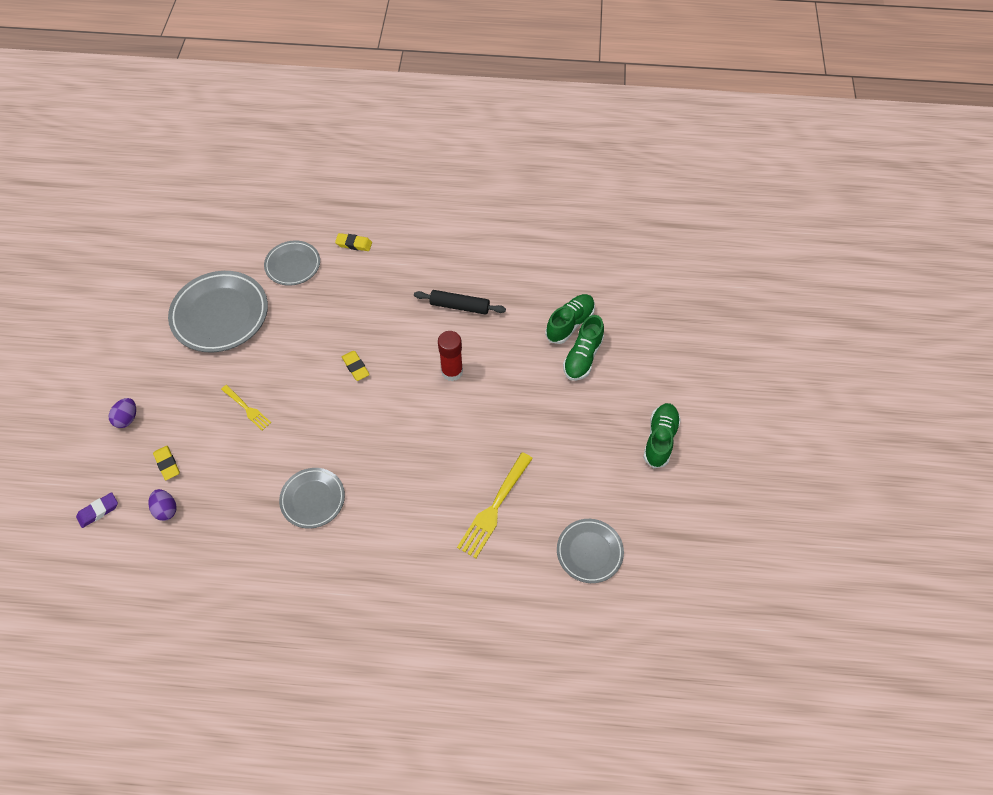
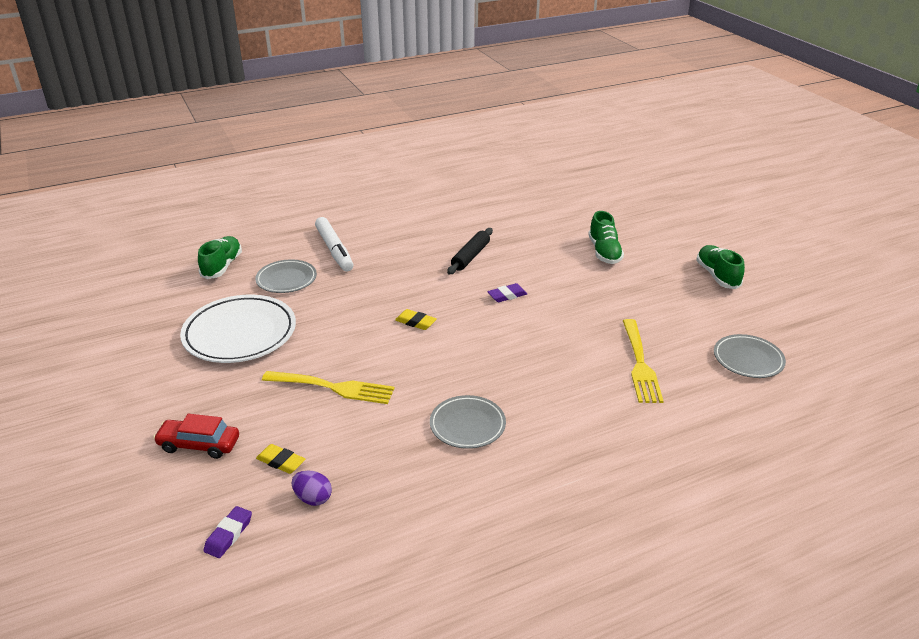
camera: 30 degrees left, 25 degrees down
(127, 418) = (199, 444): purple egg -> red car
(220, 315) = (240, 334): grey plate -> white plate
(246, 408) = (332, 387): yellow fork -> yellow fork, size x1.72
(354, 244) = (334, 250): yellow eraser -> white marker
(452, 372) = (507, 295): red glue stick -> purple eraser
(459, 306) = (470, 256): black rolling pin -> black rolling pin turned 45 degrees counterclockwise
(570, 324) = (572, 238): green shoe -> green shoe (222, 266)

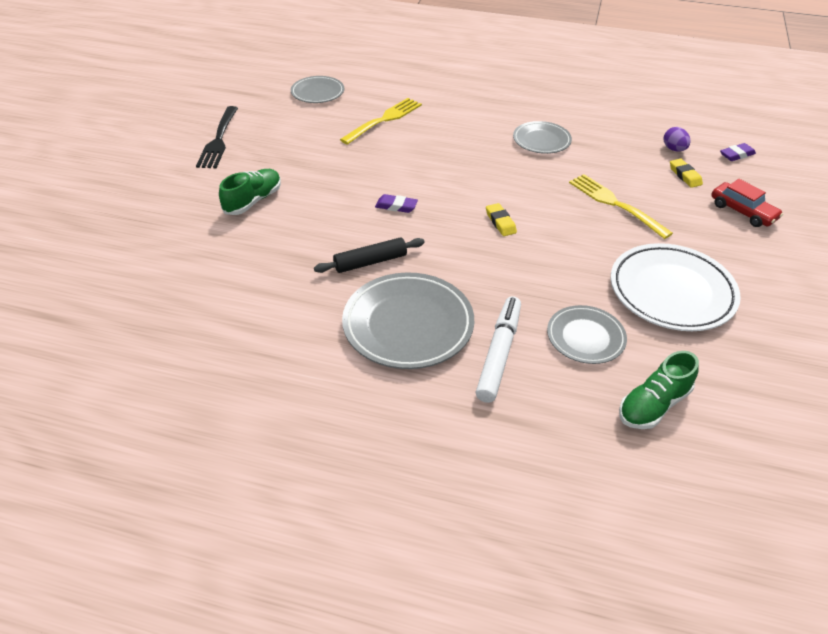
camera: 140 degrees left, 10 degrees up
(403, 239) = (408, 325): none -> grey plate
(717, 276) = (218, 139): green shoe -> black fork

